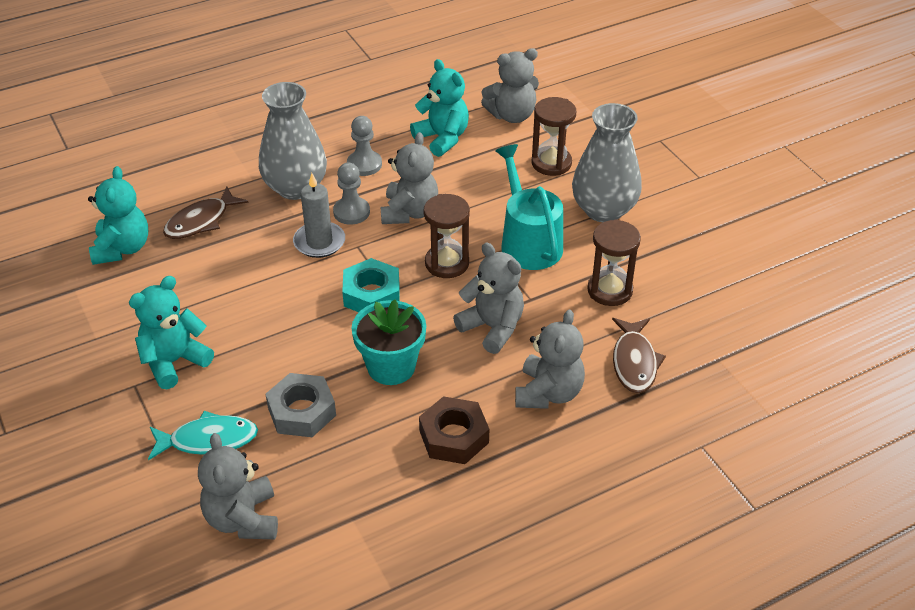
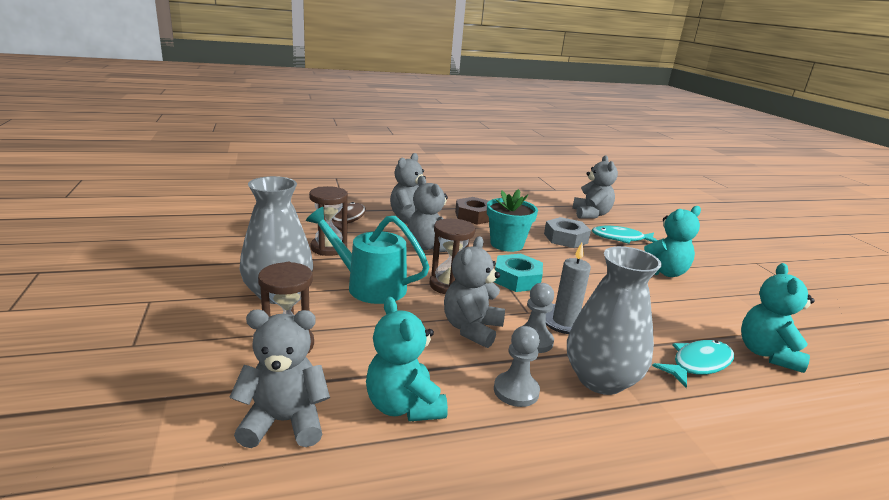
camera: 170 degrees left, 20 degrees down
(201, 221) = (698, 364): brown fish -> turquoise fish
(528, 241) = (369, 286): turquoise watering can -> turquoise watering can turned 120 degrees clockwise

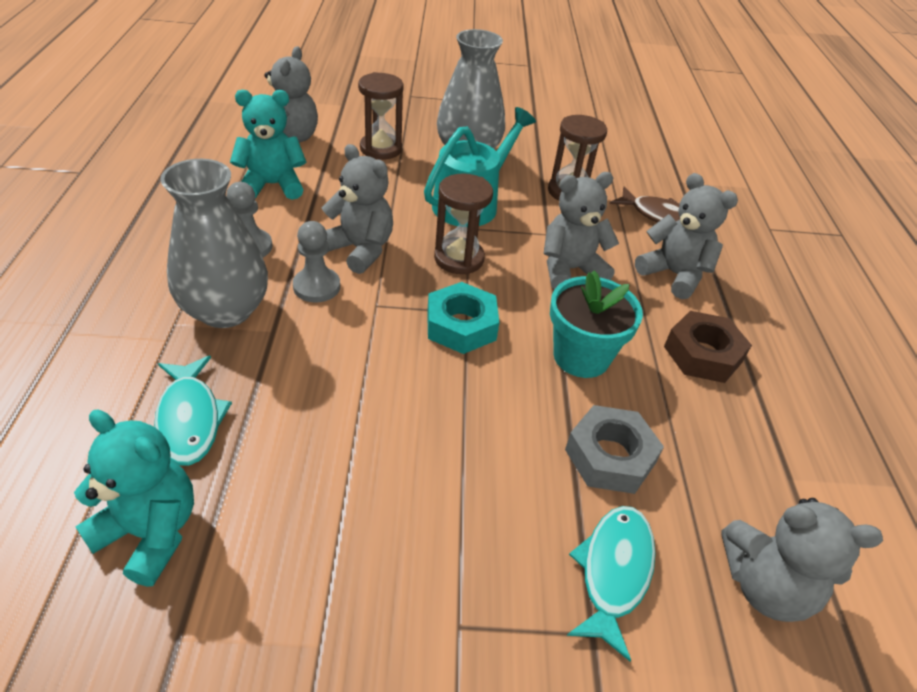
camera: 105 degrees right, 20 degrees up
(565, 321) = (341, 330): grey candle -> none
(663, 272) = (444, 556): turquoise teddy bear -> none

